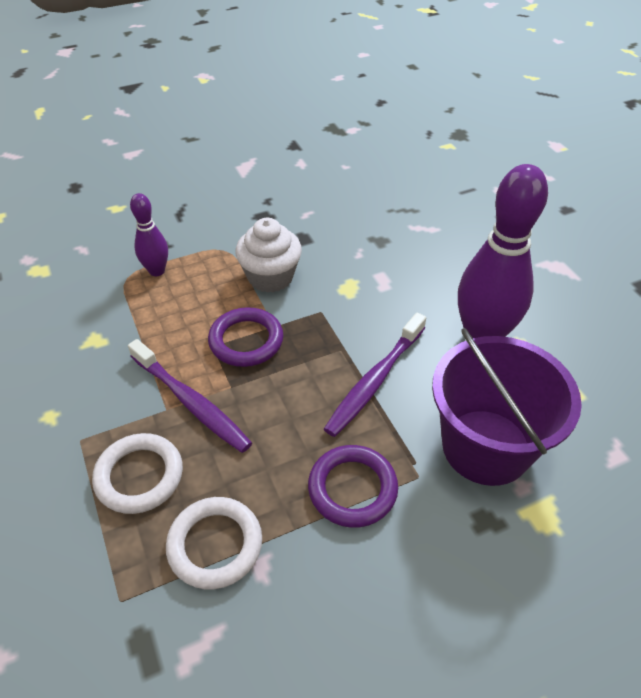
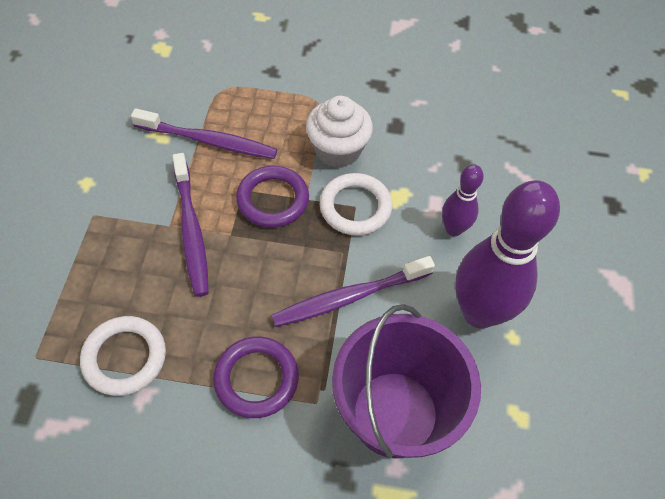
camera: 30 degrees right, 10 degrees up
(139, 476) = (112, 269): white ring -> white ring (355, 207)
(148, 323) = (209, 141): none -> purple toothbrush
(157, 271) = (250, 95): purple bowling pin -> purple bowling pin (454, 229)

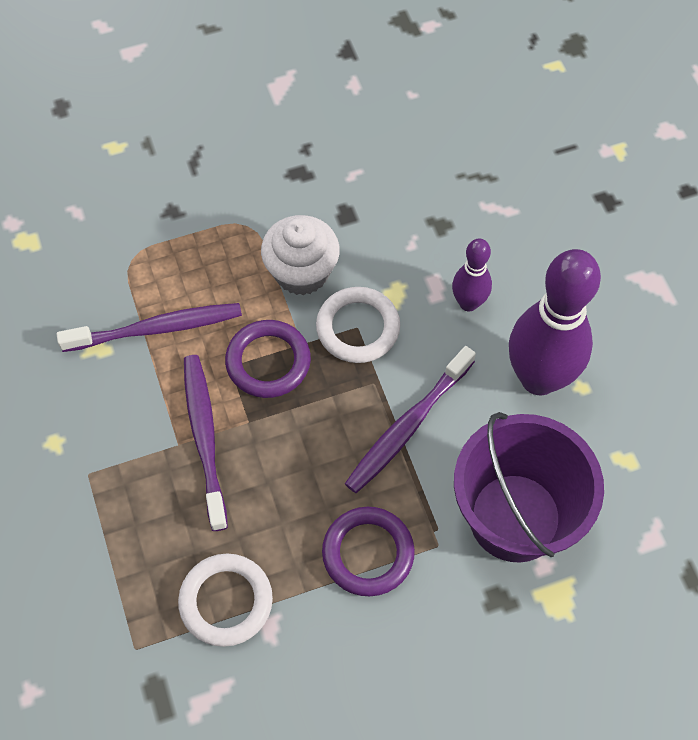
camera: 25 degrees left, 5 degrees up
(191, 230) = (205, 438): purple toothbrush -> purple toothbrush turned 150 degrees counterclockwise

